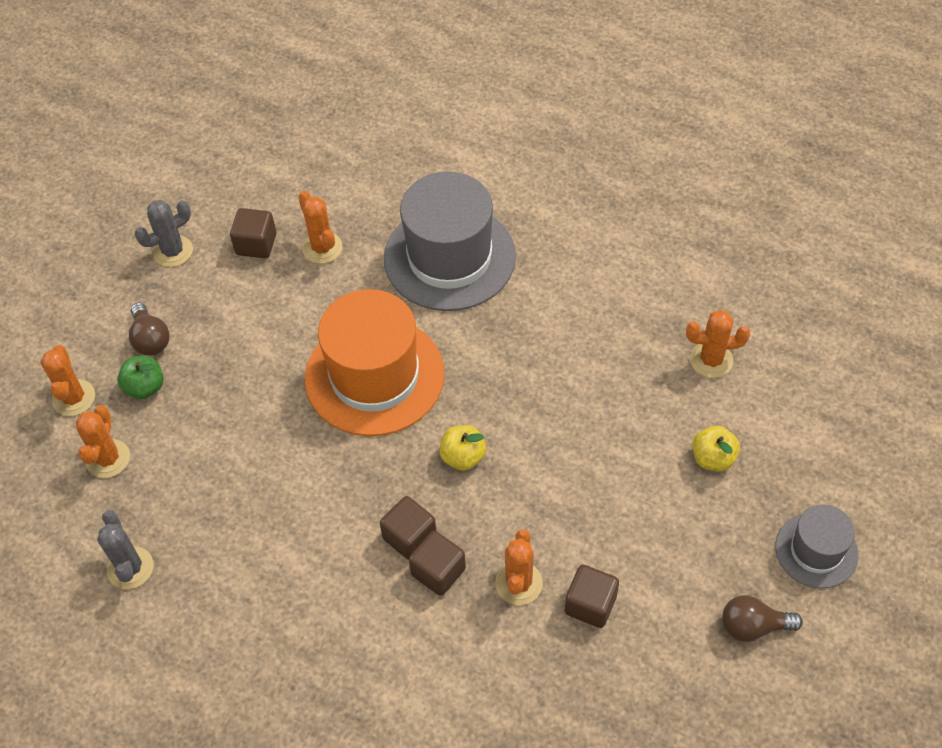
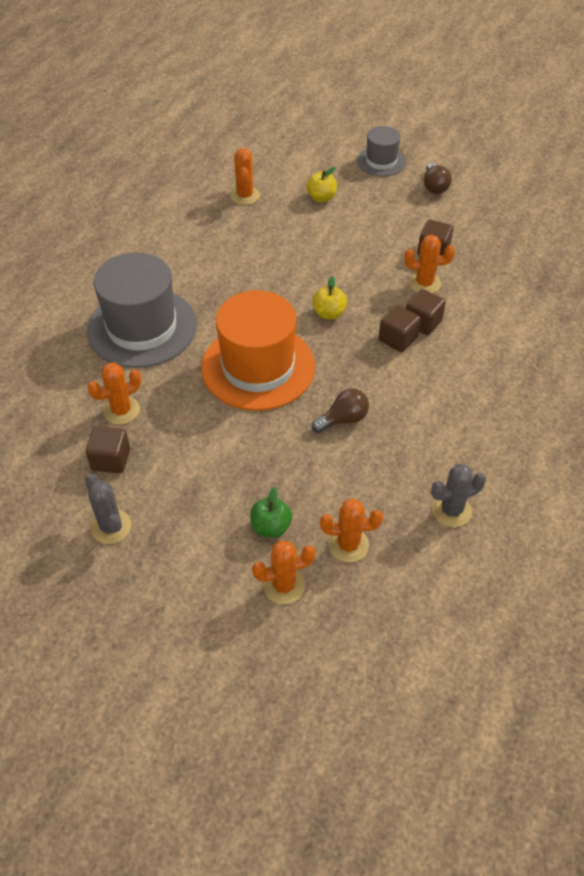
camera: 95 degrees left, 5 degrees down
(150, 339) = (216, 530): brown light bulb -> brown light bulb (343, 419)

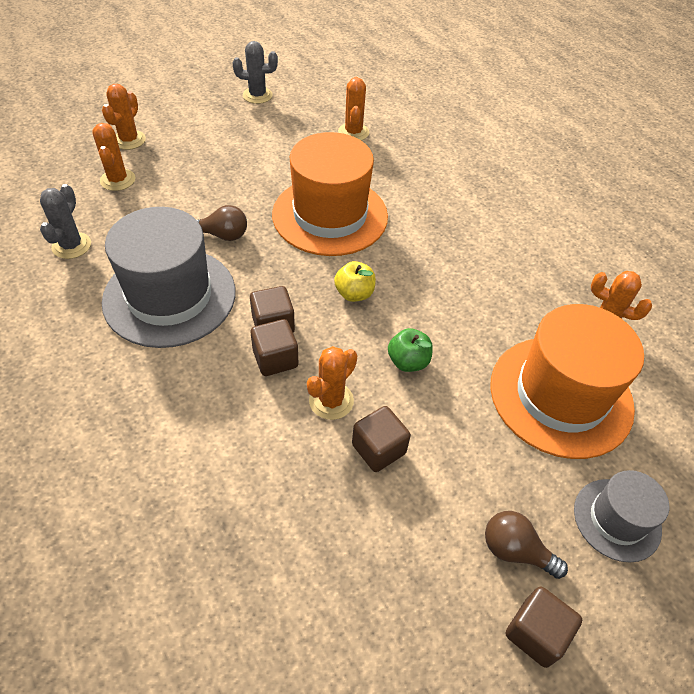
camera: 120 degrees right, 0 degrees up
(111, 460) = (312, 113): brown cube -> brown cube (535, 633)
(142, 327) = (437, 173): grey hat -> grey hat (169, 296)
(271, 527) = (176, 154): green apple -> green apple (408, 361)
(321, 198) = (560, 395): yellow apple -> orange hat
(343, 419) = (222, 235): brown light bulb -> brown light bulb turned 90 degrees counterclockwise
(348, 545) = (118, 180): orange cactus -> orange cactus turned 45 degrees counterclockwise

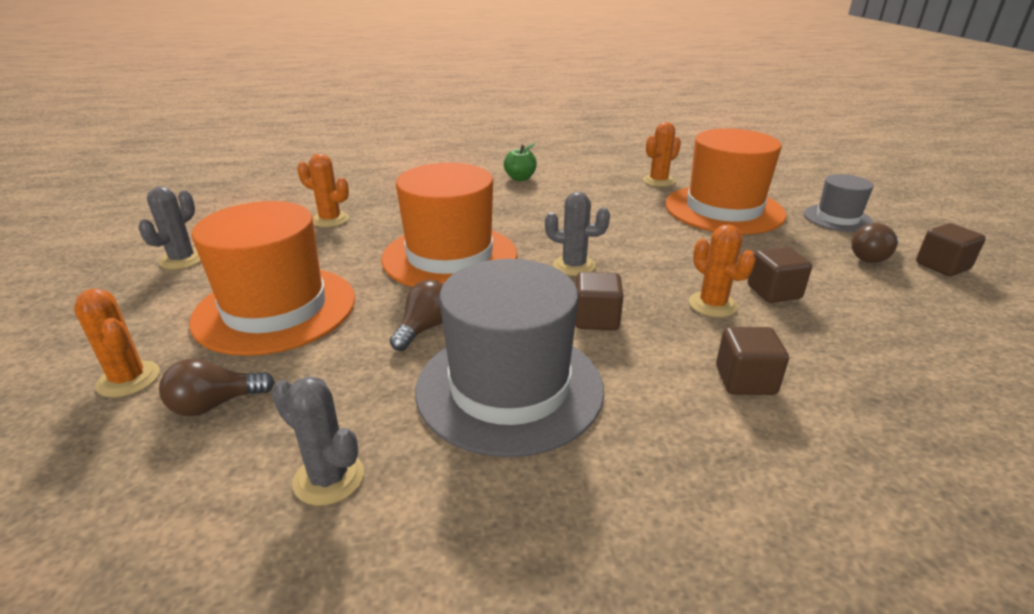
camera: 65 degrees left, 20 degrees down
(118, 180) = (215, 404): orange cactus -> brown light bulb
(217, 160) = (275, 309): none -> orange hat
(275, 359) = (647, 326): brown cube -> brown cube (745, 380)
(354, 293) = (574, 266): yellow apple -> grey cactus
(408, 361) = (672, 258): green apple -> green apple (520, 178)

